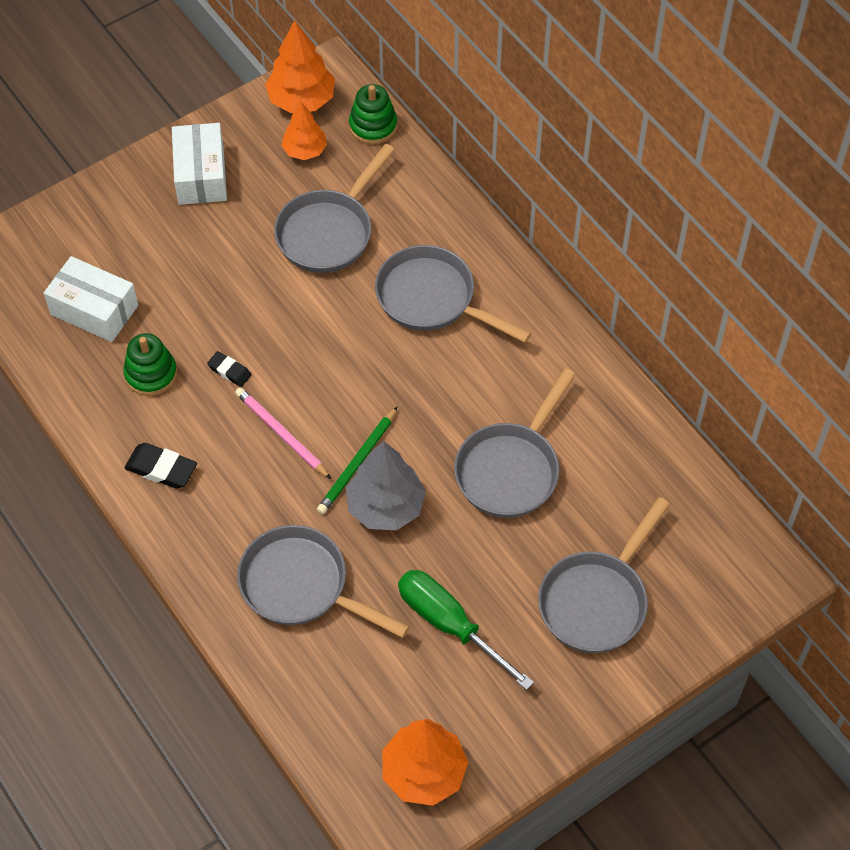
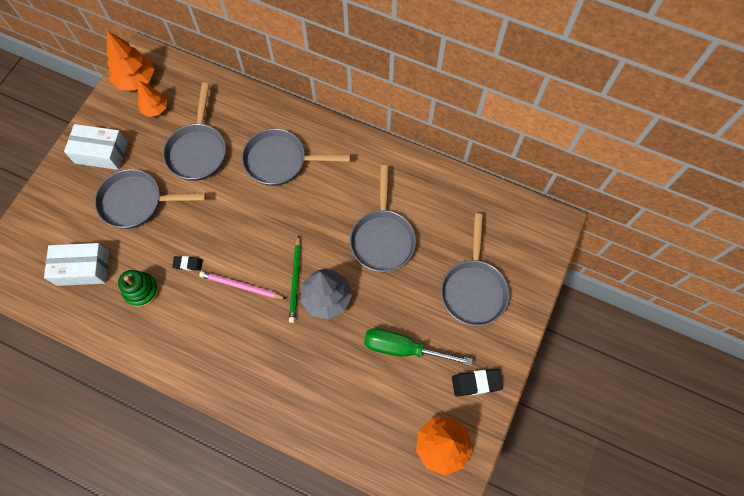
camera: 30 degrees left, 10 degrees up
(161, 469) = (182, 346): black eraser -> black eraser (476, 383)
(201, 175) = (101, 153): white box -> white box turned 45 degrees counterclockwise
(301, 586) = (307, 373): grey pan -> grey pan (137, 202)
(373, 126) = (187, 76): green stacking toy -> none

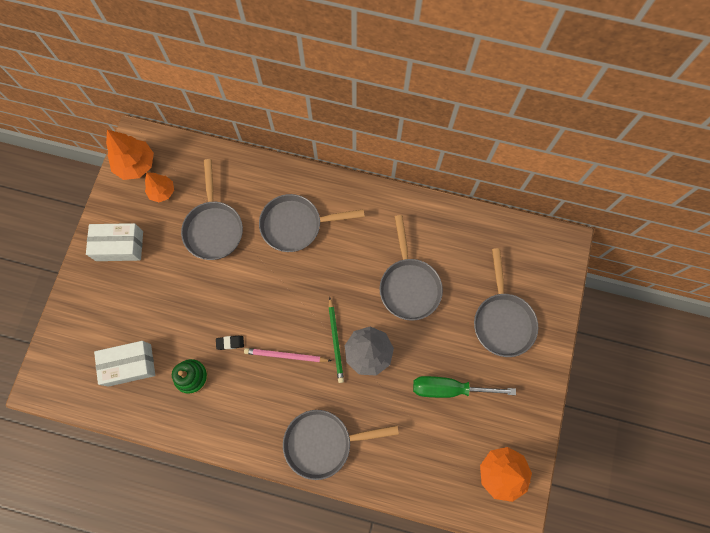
camera: 10 degrees left, 5 degrees up
(137, 202) = (166, 290): grey pan -> grey pan (323, 443)
(476, 383) = (521, 409): black eraser -> none

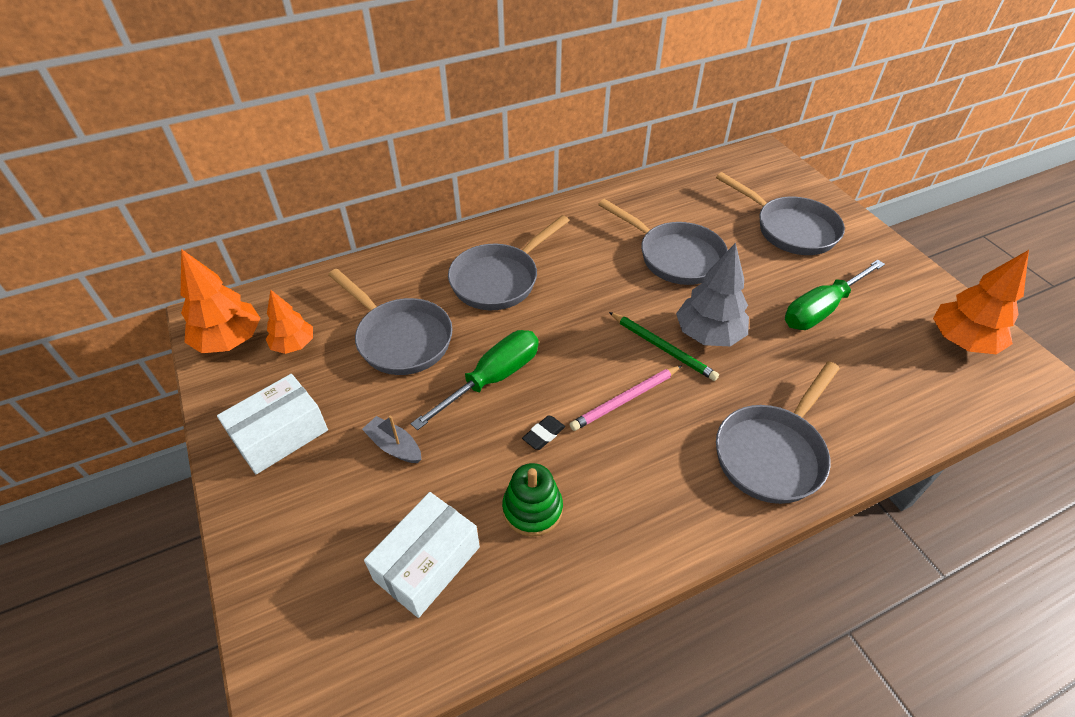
camera: 40 degrees left, 25 degrees down
(161, 293) = (394, 446): none -> grey boat
(236, 290) = (493, 378): none -> green screwdriver

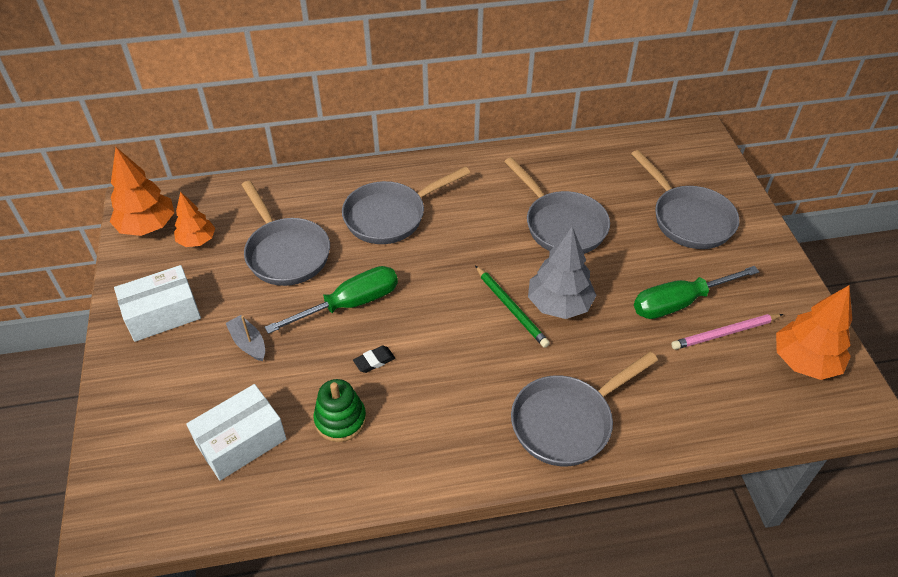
camera: 15 degrees right, 0 degrees up
(625, 400) = (457, 347): pink pencil -> pink pencil (725, 333)

